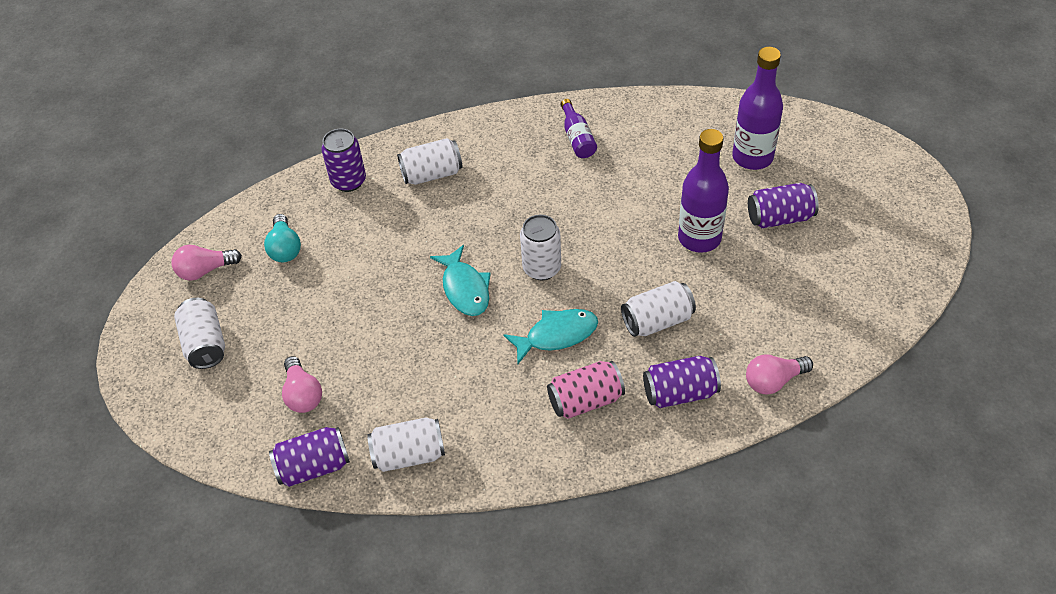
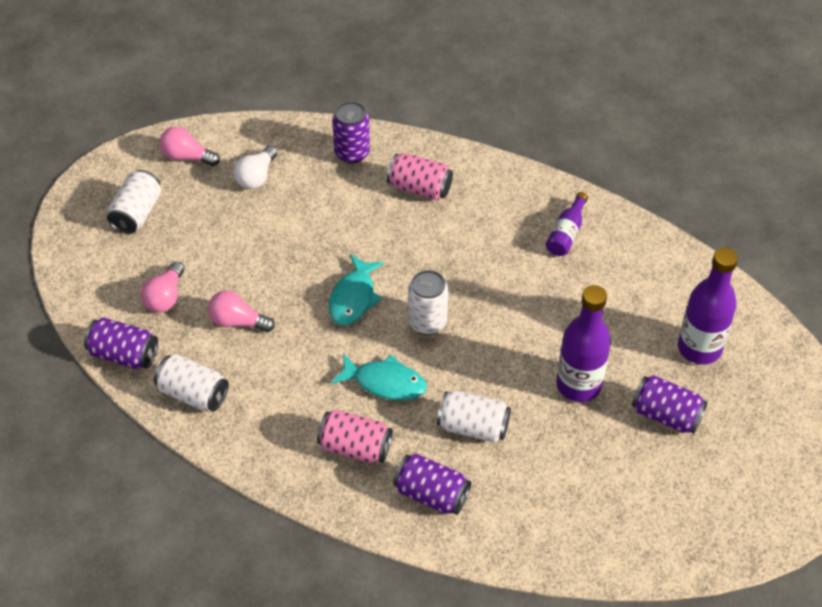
camera: 35 degrees right, 0 degrees up
(285, 248) = (256, 177): turquoise light bulb -> white light bulb
(432, 174) = (419, 188): white can -> pink can
(773, 381) = (514, 540): pink light bulb -> pink light bulb (237, 322)

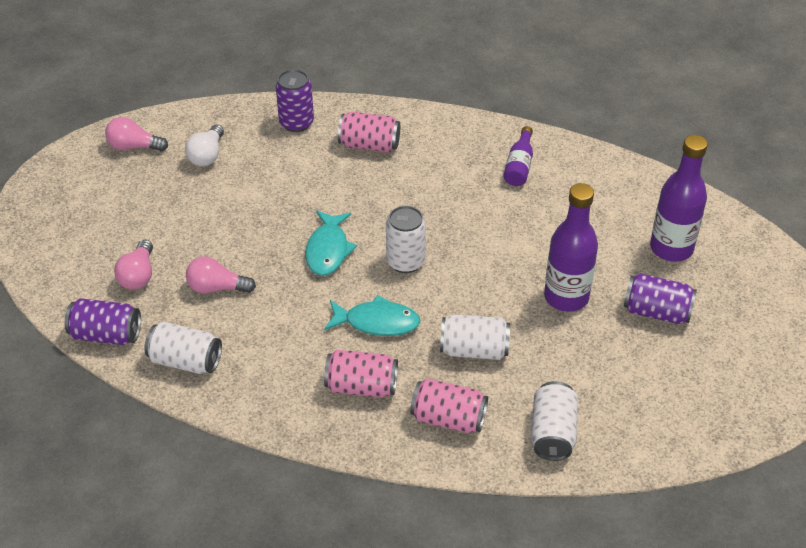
camera: 10 degrees left, 5 degrees down
(137, 213) = (94, 203): white can -> white can (552, 433)
(431, 494) = (448, 418): purple can -> pink can

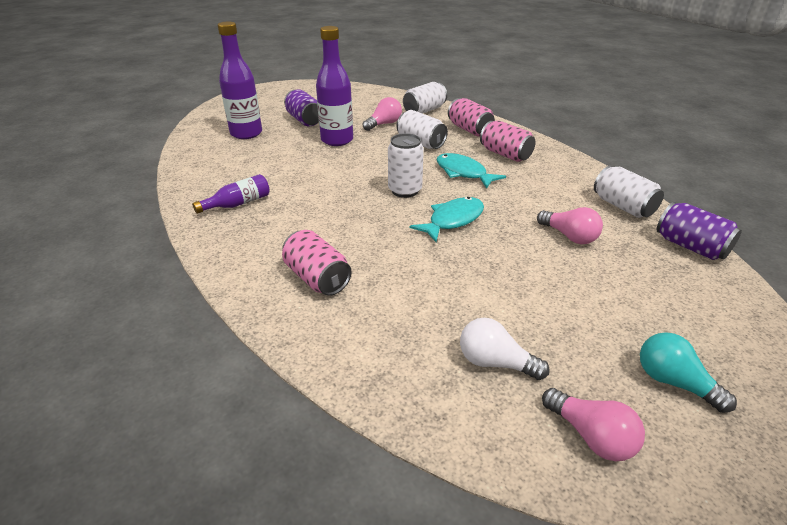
camera: 140 degrees left, 10 degrees down
(96, 198) = (673, 382): none -> turquoise light bulb
(138, 275) = (643, 276): pink light bulb -> pink light bulb (384, 124)
(207, 155) = (495, 362): white light bulb -> white light bulb turned 120 degrees counterclockwise
(296, 123) = (355, 344): purple can -> none

